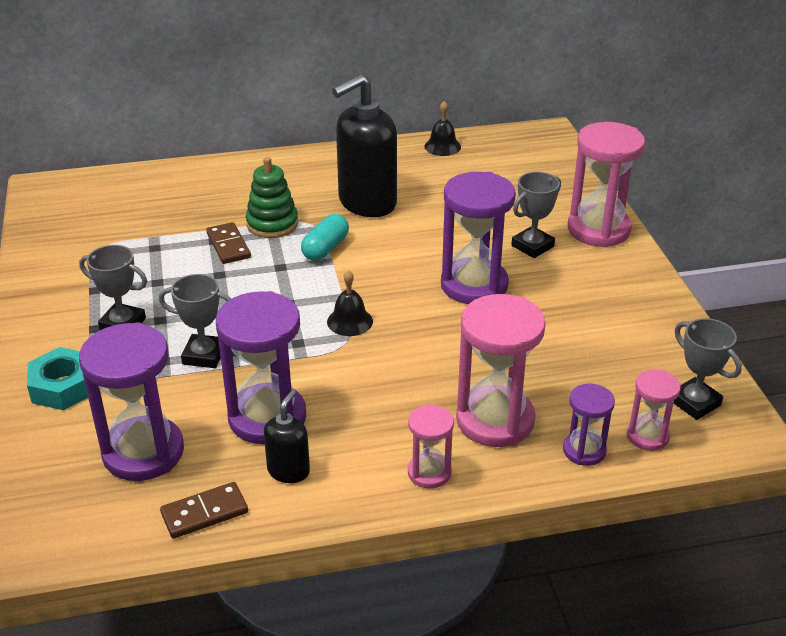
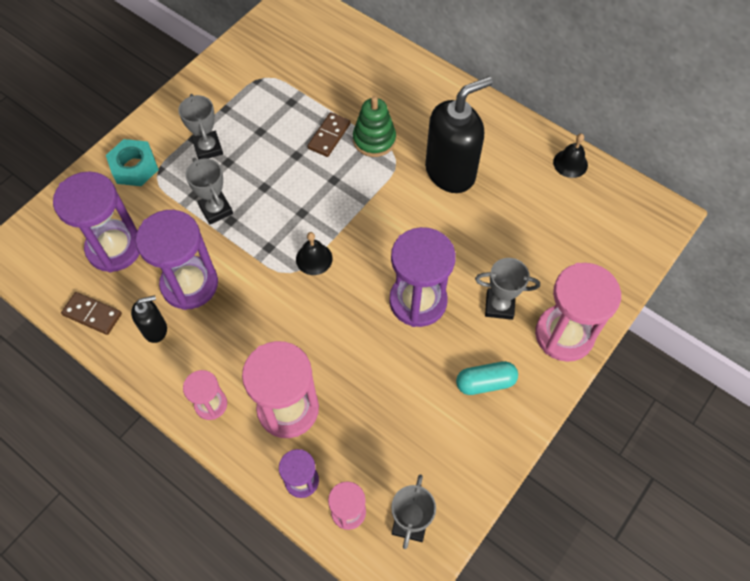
camera: 50 degrees right, 25 degrees up
(325, 248) = (376, 188): turquoise capsule -> turquoise capsule (485, 382)
(367, 203) = (450, 172): black soap dispenser -> black soap dispenser turned 135 degrees clockwise

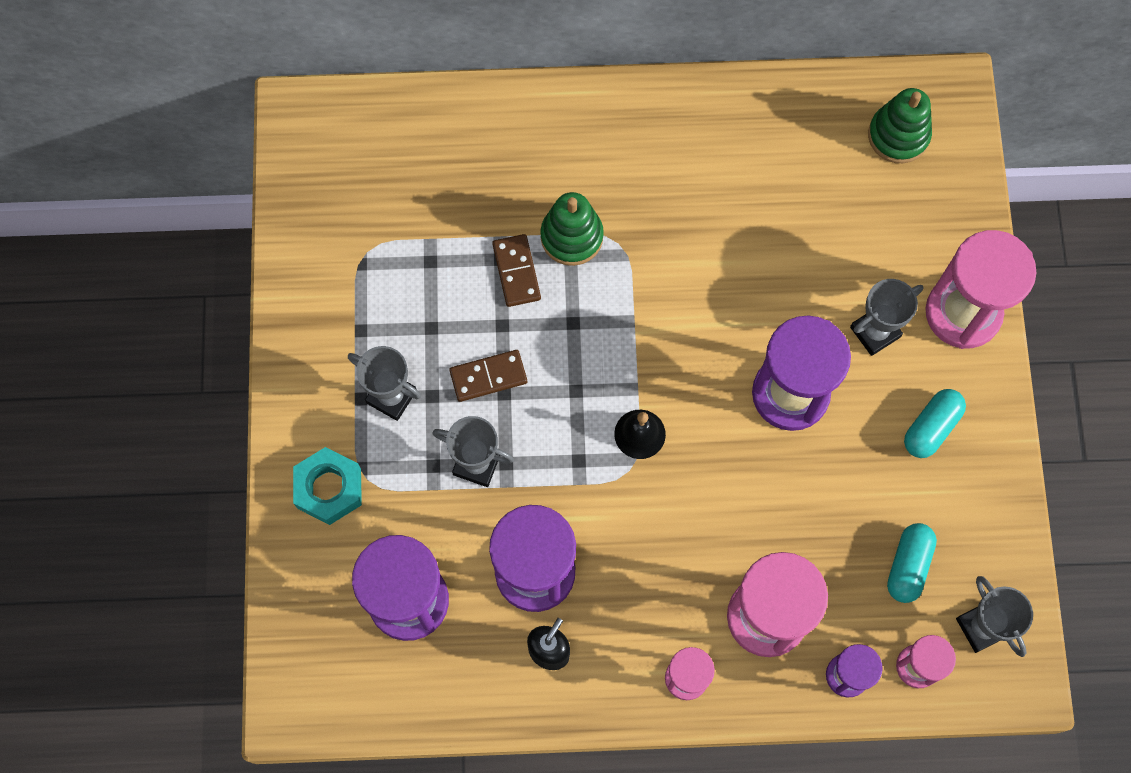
camera: 40 degrees left, 10 degrees up
(92, 314) = (464, 693): brown domino -> brown domino (488, 377)
(398, 448) = (908, 566): none -> turquoise capsule
(450, 172) = (691, 212): black soap dispenser -> none
(570, 163) = (808, 101): black bell -> none
(609, 215) = (898, 136): none -> green stacking toy

